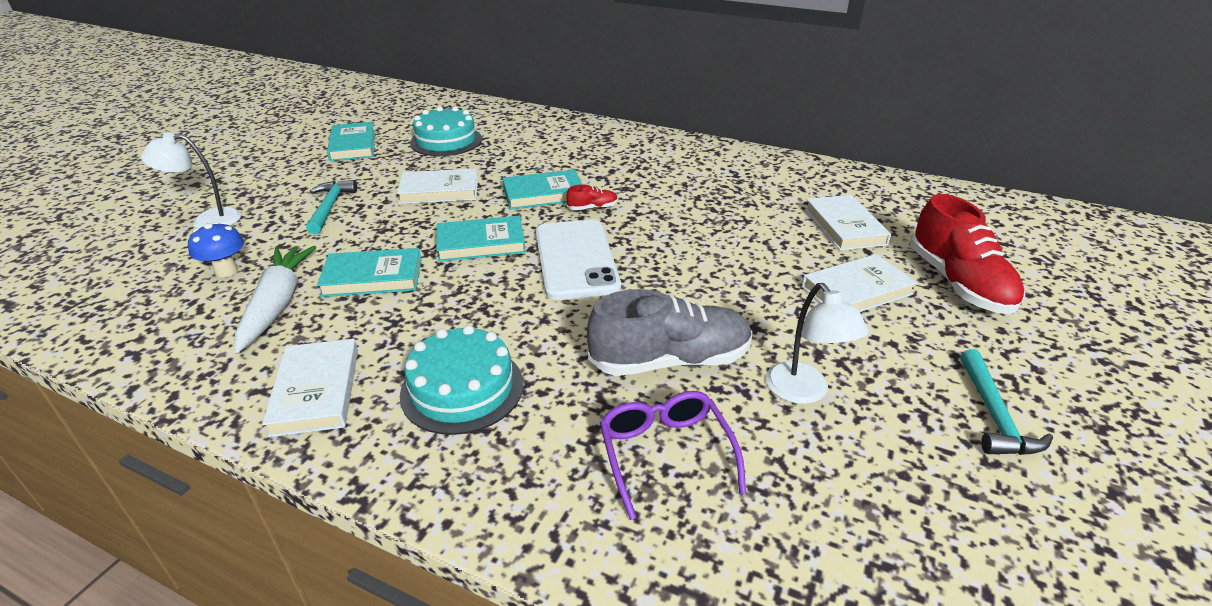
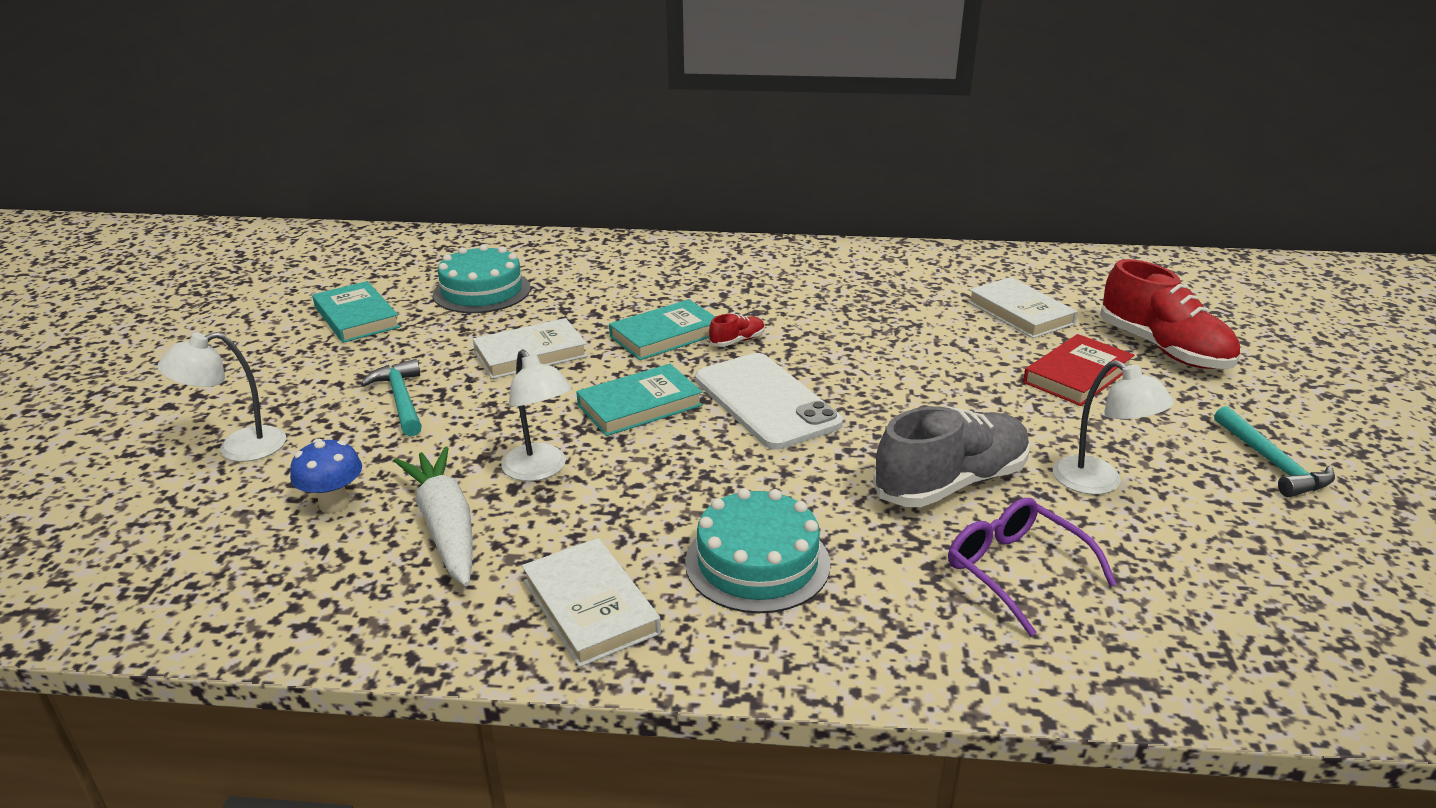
camera: 20 degrees left, 5 degrees down
(373, 277) = (540, 470): turquoise book -> white lamp
(856, 290) = (1077, 375): white book -> red book

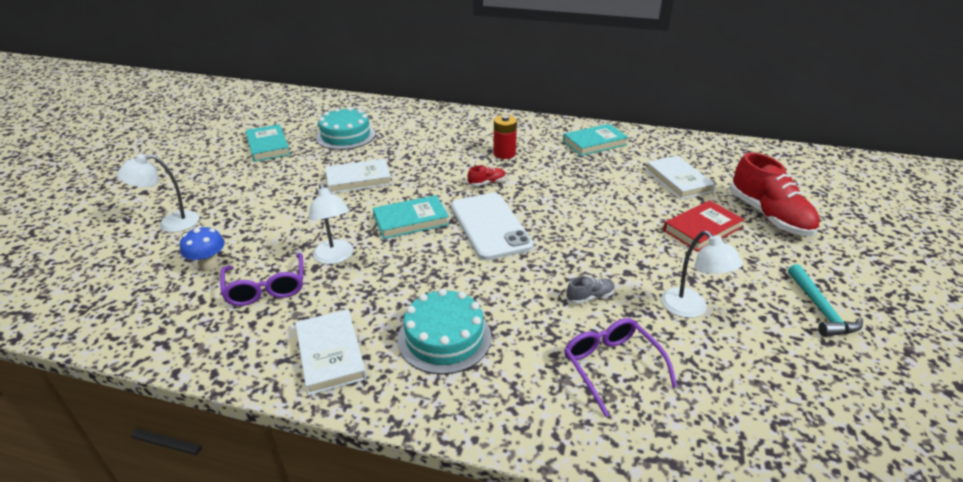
camera: 10 degrees right, 5 degrees up
(401, 400) = (272, 202): turquoise hammer -> none
(445, 526) = (266, 288): white carrot -> purple glasses
(665, 335) = (444, 174): turquoise book -> turquoise book (594, 143)
(748, 297) = (504, 153): none -> red battery
(951, 483) = (590, 297): grey shoe -> grey shoe, size x0.43

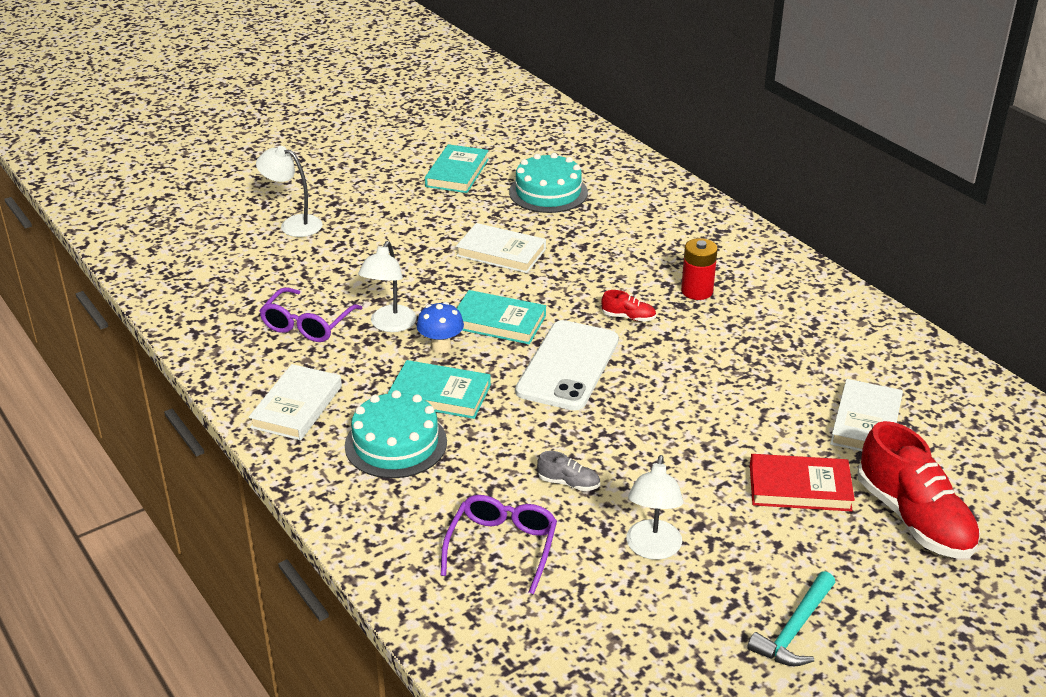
camera: 40 degrees right, 0 degrees up
(209, 265) = (285, 281): blue mushroom -> blue mushroom (441, 347)
(594, 143) = (832, 327): turquoise book -> turquoise book (440, 394)
(769, 216) = (914, 518): red shoe -> red shoe turned 45 degrees counterclockwise

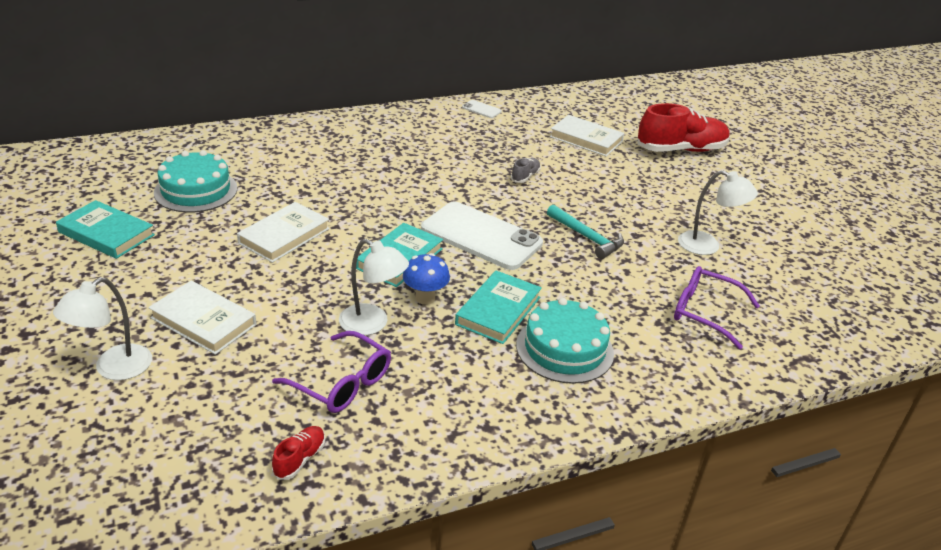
camera: 80 degrees left, 0 degrees up
(297, 407) = (489, 408): white book -> white book (203, 321)
(569, 483) = (632, 266): grey shoe -> grey shoe (525, 176)
(628, 317) = (425, 195): red shoe -> red shoe (300, 459)
(697, 291) = (405, 158): red battery -> none
(795, 630) = (780, 212): turquoise hammer -> turquoise hammer (587, 237)
(799, 487) = (648, 177): red book -> none
(871, 325) = (481, 109): none -> white phone

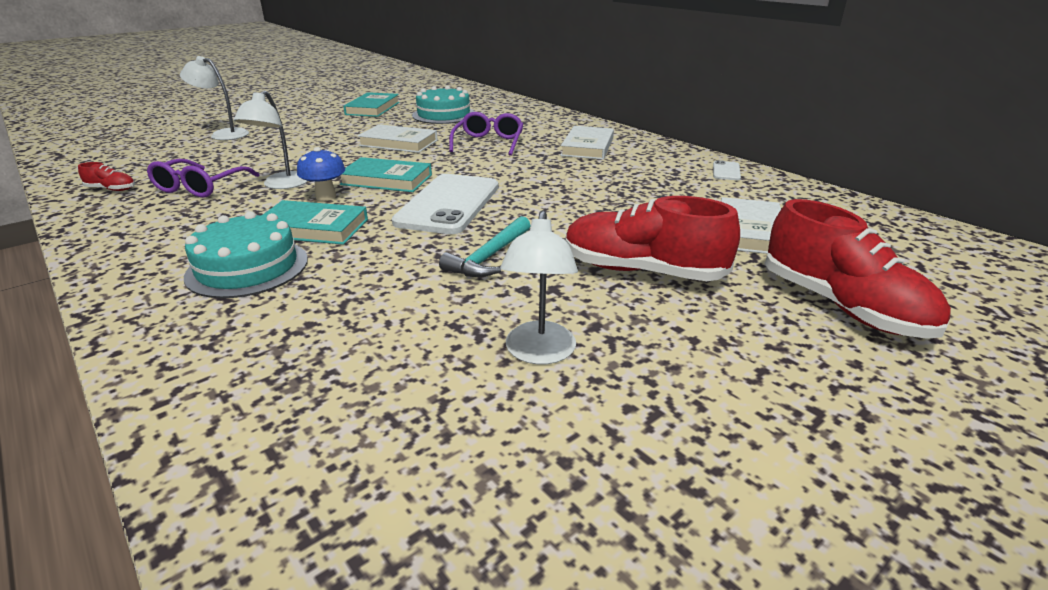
camera: 75 degrees right, 5 degrees down
(203, 321) = (277, 142): white book -> white book (587, 147)
(525, 176) = (599, 209): grey shoe -> none
(626, 190) = (642, 271): none -> red shoe
(704, 312) = (343, 361): purple glasses -> purple glasses (488, 143)

